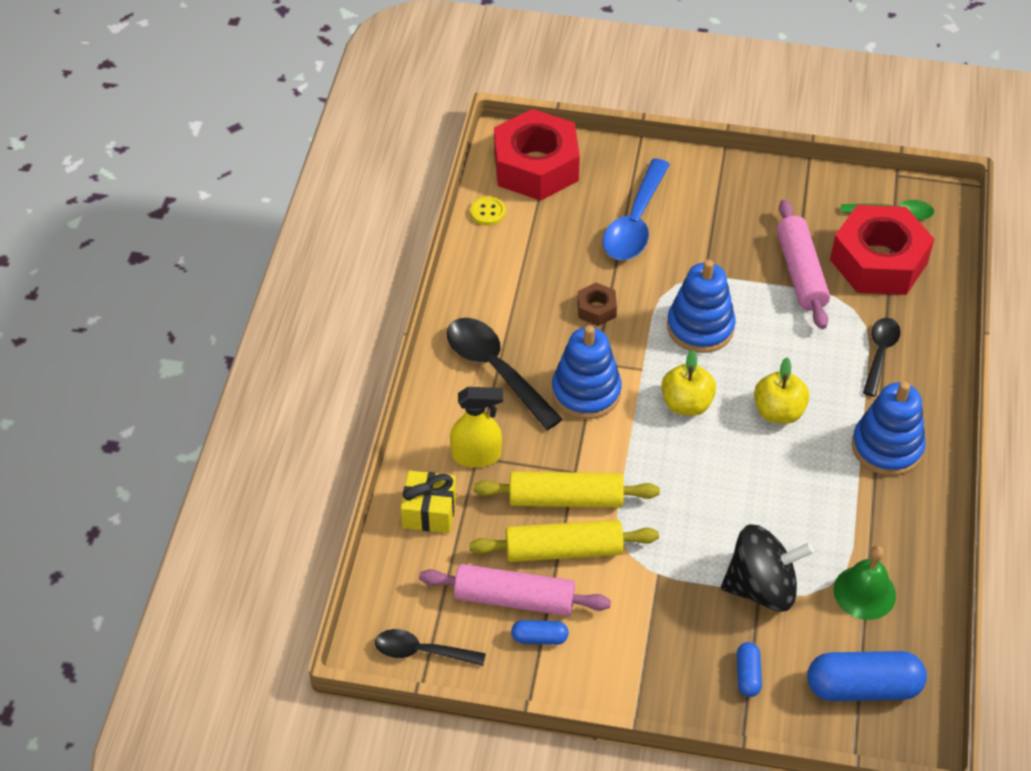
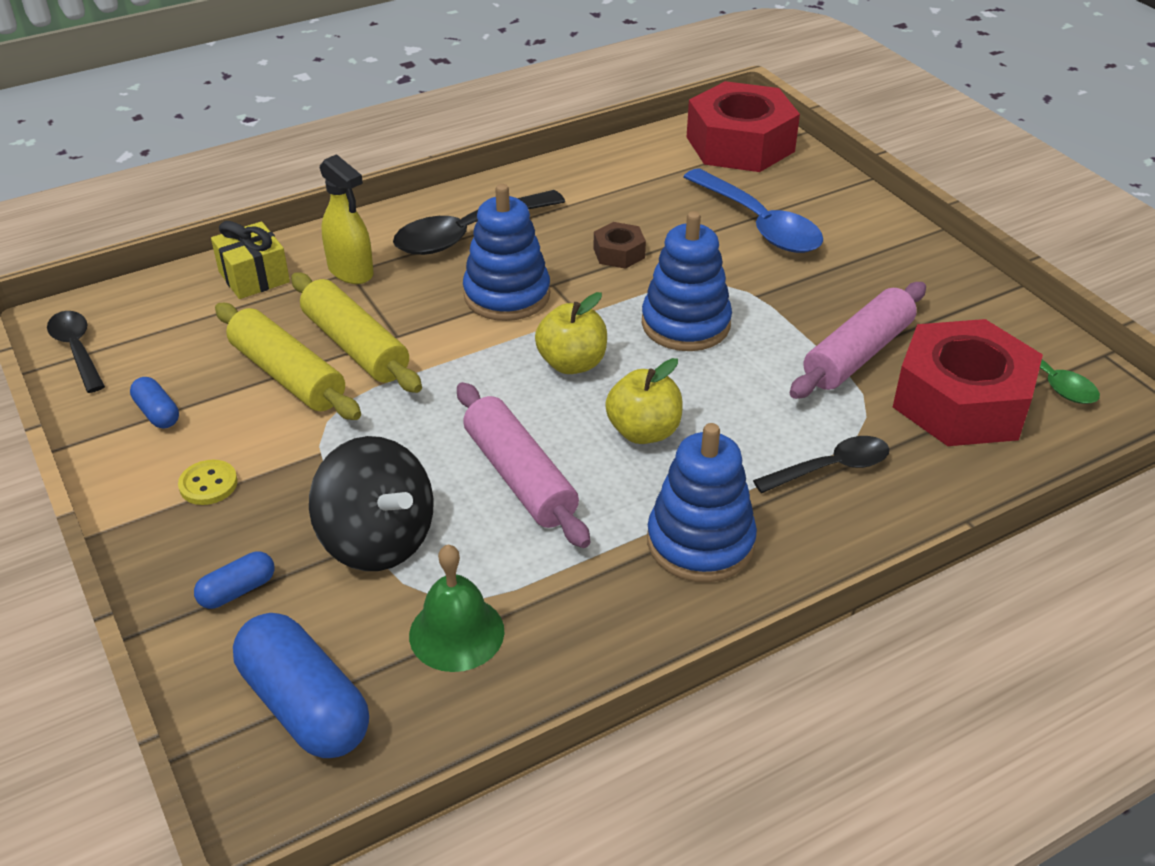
camera: 50 degrees right, 10 degrees down
(488, 212) = (648, 146): yellow button -> yellow button (208, 484)
(495, 369) = (468, 234): black spoon -> black spoon turned 135 degrees counterclockwise
(514, 599) = (194, 374): pink rolling pin -> pink rolling pin (519, 477)
(635, 222) = (759, 224): blue spoon -> blue spoon turned 105 degrees counterclockwise

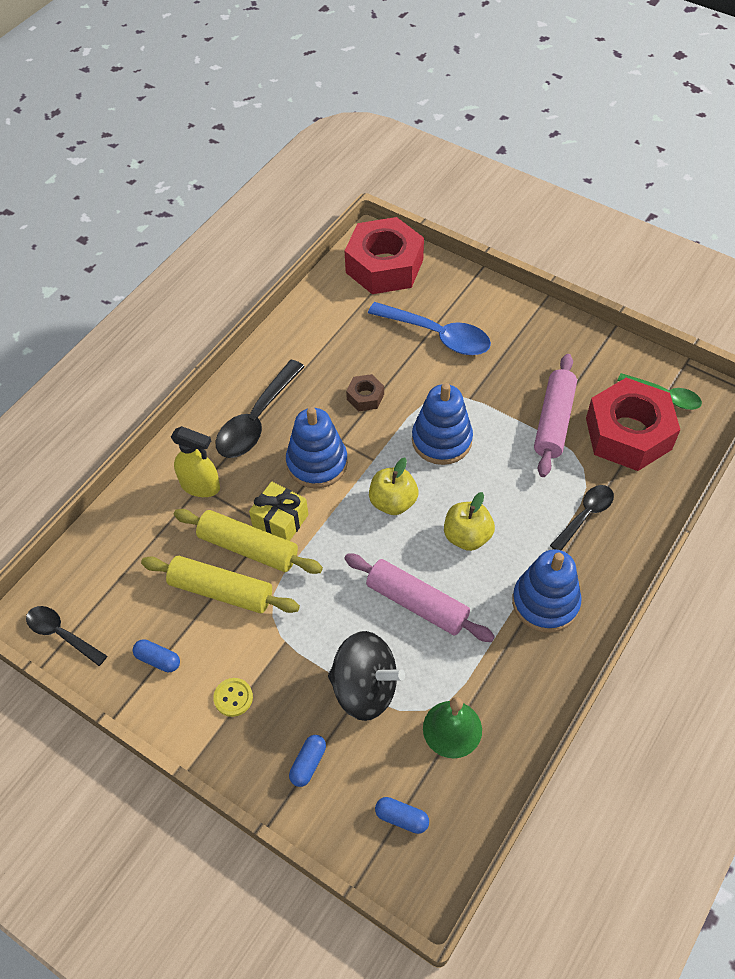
camera: 25 degrees left, 15 degrees up
(254, 277) = (137, 519): yellow gift -> yellow gift (280, 520)
(305, 705) = (401, 818): blue capsule -> blue capsule, size x0.50

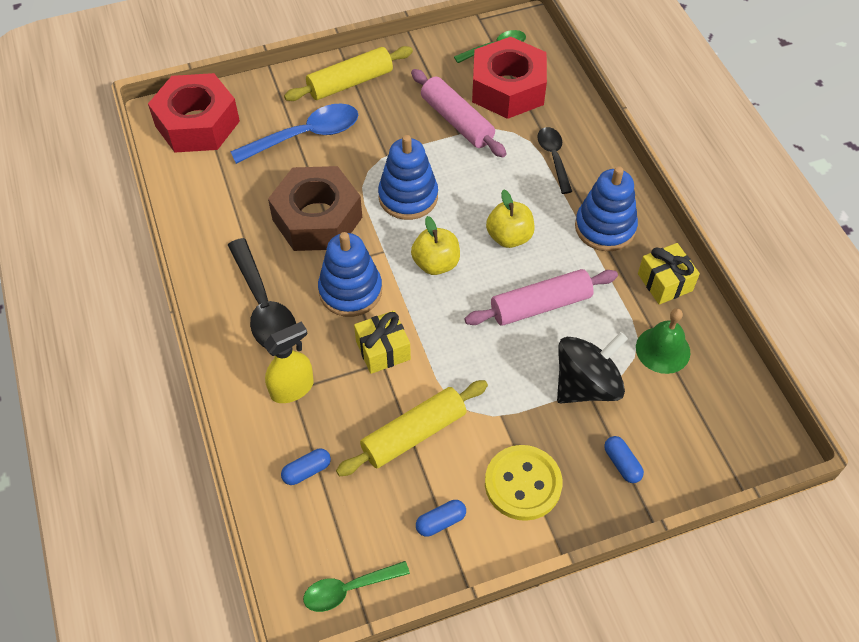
camera: 55 degrees left, 0 degrees up
(61, 634) = (348, 589): black spoon -> green spoon
(233, 698) = (523, 484): yellow button -> yellow button, size x1.95
(248, 548) = (389, 389): yellow rolling pin -> yellow rolling pin (350, 83)
(365, 397) = (317, 218): brown nut -> brown nut, size x2.30
(401, 818) = (711, 427): blue capsule -> blue capsule (307, 471)
(528, 687) = (665, 282): none -> yellow gift

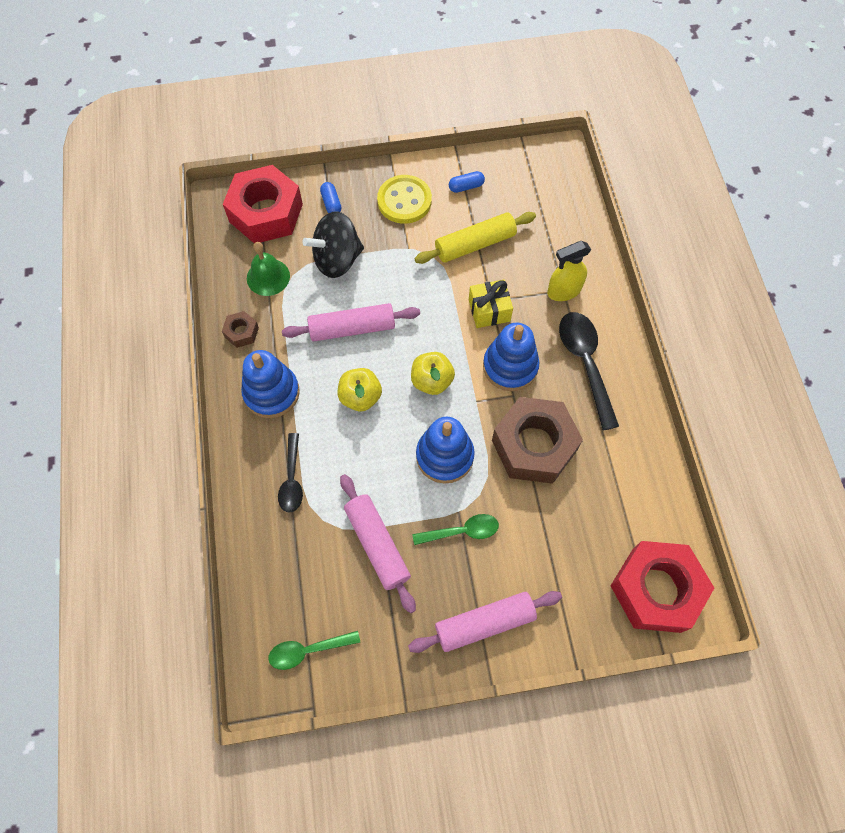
camera: 170 degrees left, 10 degrees up
(306, 135) = (539, 552): blue spoon -> none
(307, 471) = (555, 231): blue capsule -> none
(348, 589) = (532, 158): green spoon -> green spoon (462, 531)
(350, 83) = (484, 623): yellow rolling pin -> pink rolling pin
(508, 88) = (311, 582): red nut -> red nut (266, 213)
(665, 282) = (241, 332): yellow gift -> brown nut

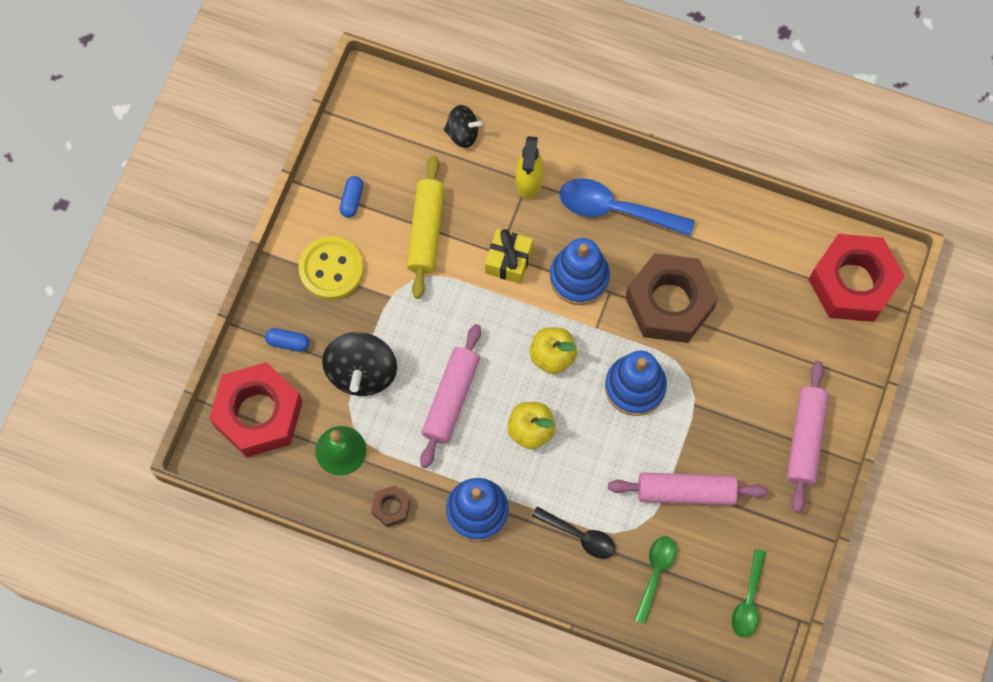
camera: 60 degrees left, 5 degrees up
(462, 531) = (714, 412): green spoon -> green spoon (655, 573)
(569, 228) = (462, 133): none -> black spinning top
(585, 363) = (615, 209): black spoon -> blue spoon

